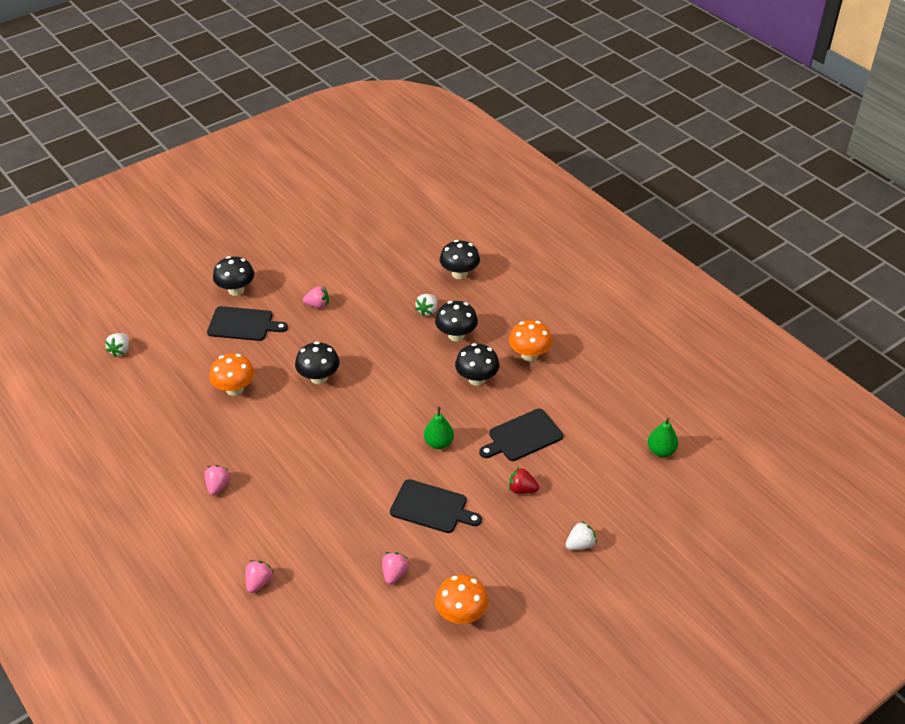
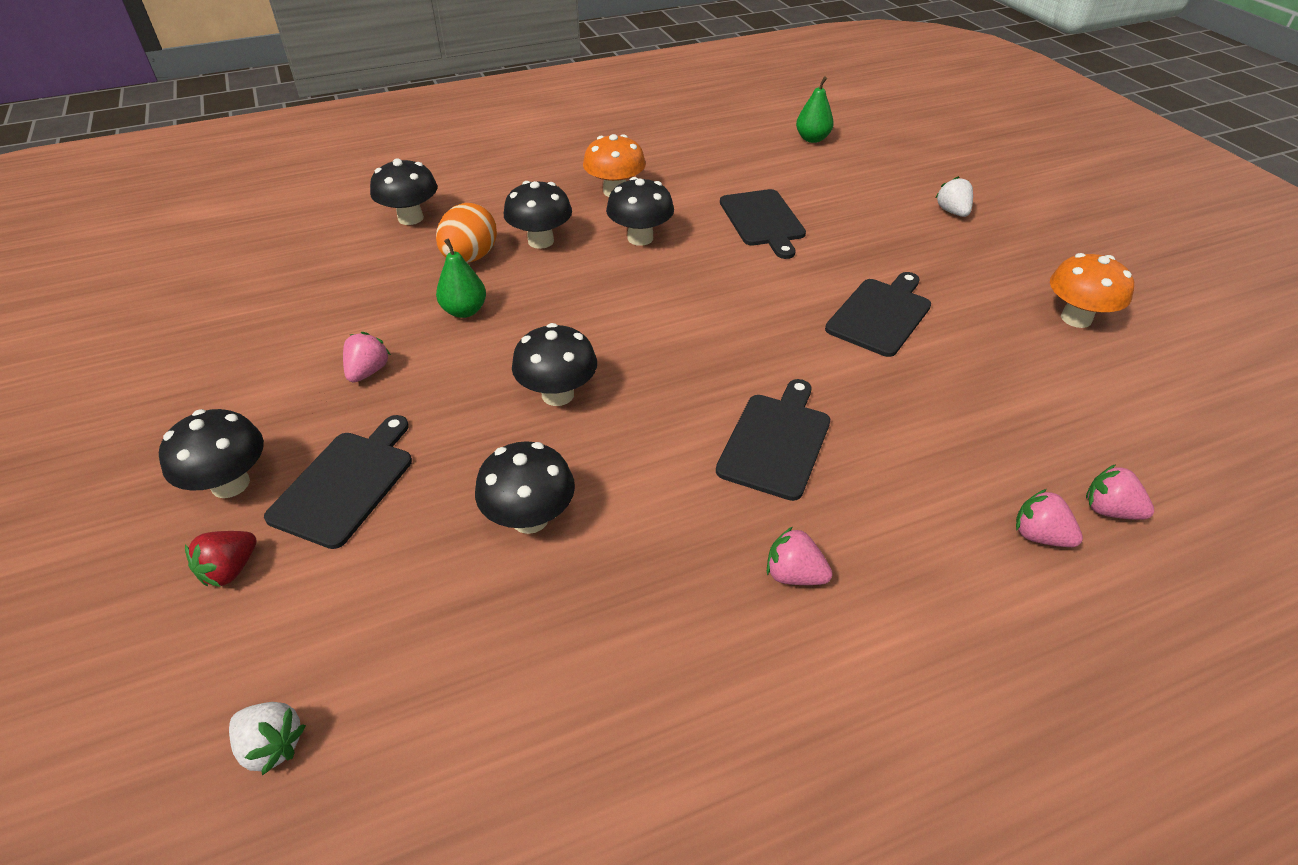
camera: 75 degrees left, 0 degrees up
(234, 389) = (530, 518): orange mushroom -> black mushroom
(304, 469) = (776, 442): none -> black cutting board
(394, 574) = (1008, 368): pink strawberry -> pink strawberry (1109, 510)
(427, 311) = (470, 258): white strawberry -> orange egg
(439, 443) = (755, 289): green pear -> green pear (464, 311)
(522, 489) = (857, 236): red strawberry -> red strawberry (230, 570)

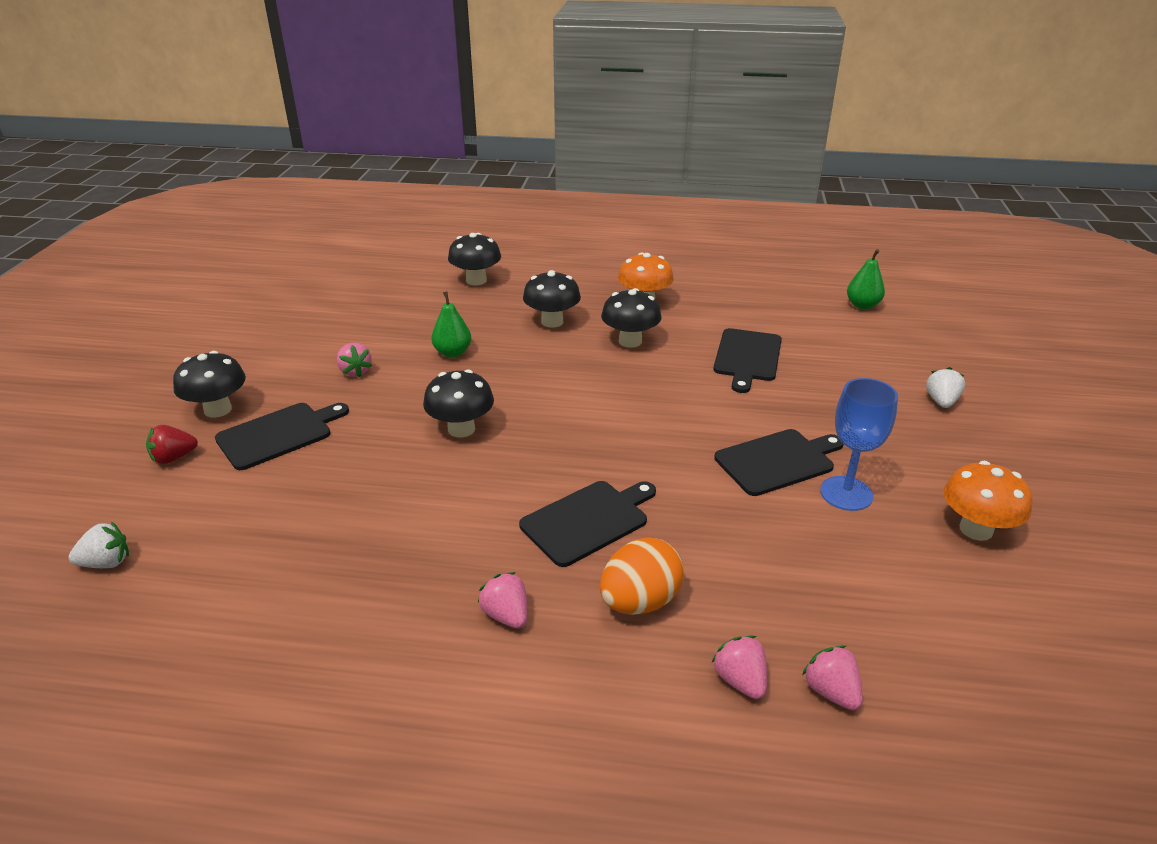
camera: 30 degrees right, 10 degrees down
(272, 745) = (106, 563): white strawberry -> white strawberry turned 75 degrees counterclockwise
(368, 372) = (355, 371): pink strawberry -> pink strawberry turned 105 degrees clockwise
(470, 258) = (491, 318): orange egg -> orange egg (640, 602)
(530, 518) = (365, 500): black mushroom -> none
(959, 324) = (846, 493): none -> blue goblet

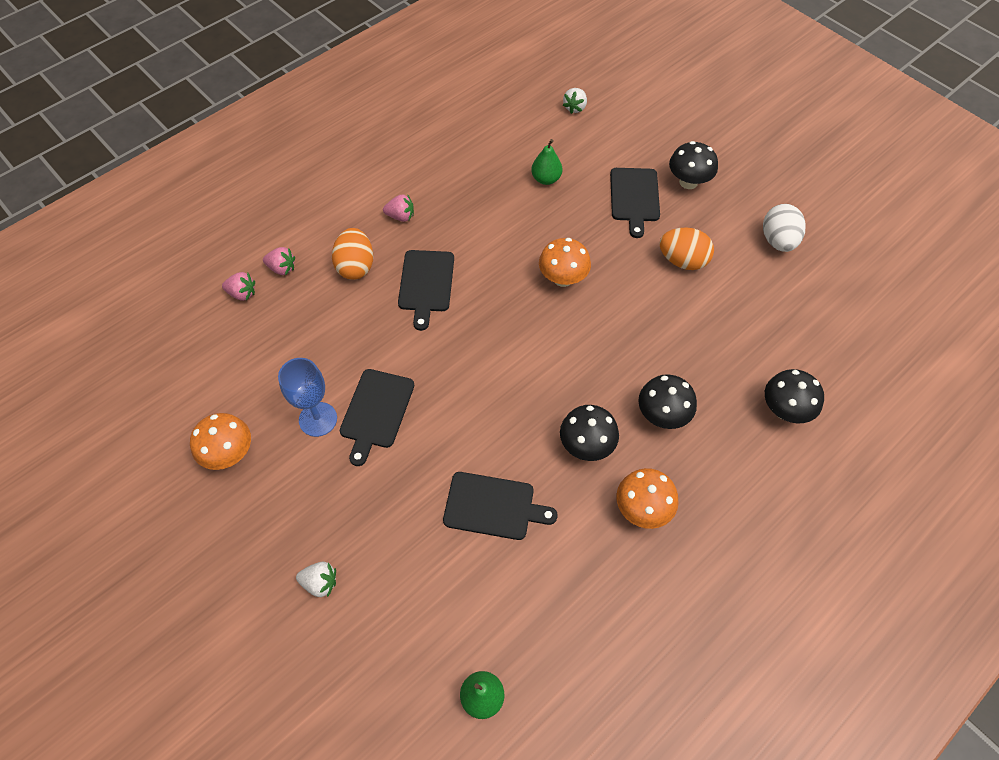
camera: 130 degrees right, 25 degrees up
(174, 458) = (648, 150): red strawberry -> none
(273, 334) = (778, 241): none -> white egg
(355, 371) = (682, 261): pink strawberry -> orange egg
(453, 353) = (664, 325): green pear -> green pear (546, 179)
(461, 429) = (563, 278): black mushroom -> orange mushroom
(747, 357) = (493, 506): black cutting board -> black cutting board turned 135 degrees clockwise
(941, 401) = (320, 583): white strawberry -> white strawberry turned 45 degrees counterclockwise

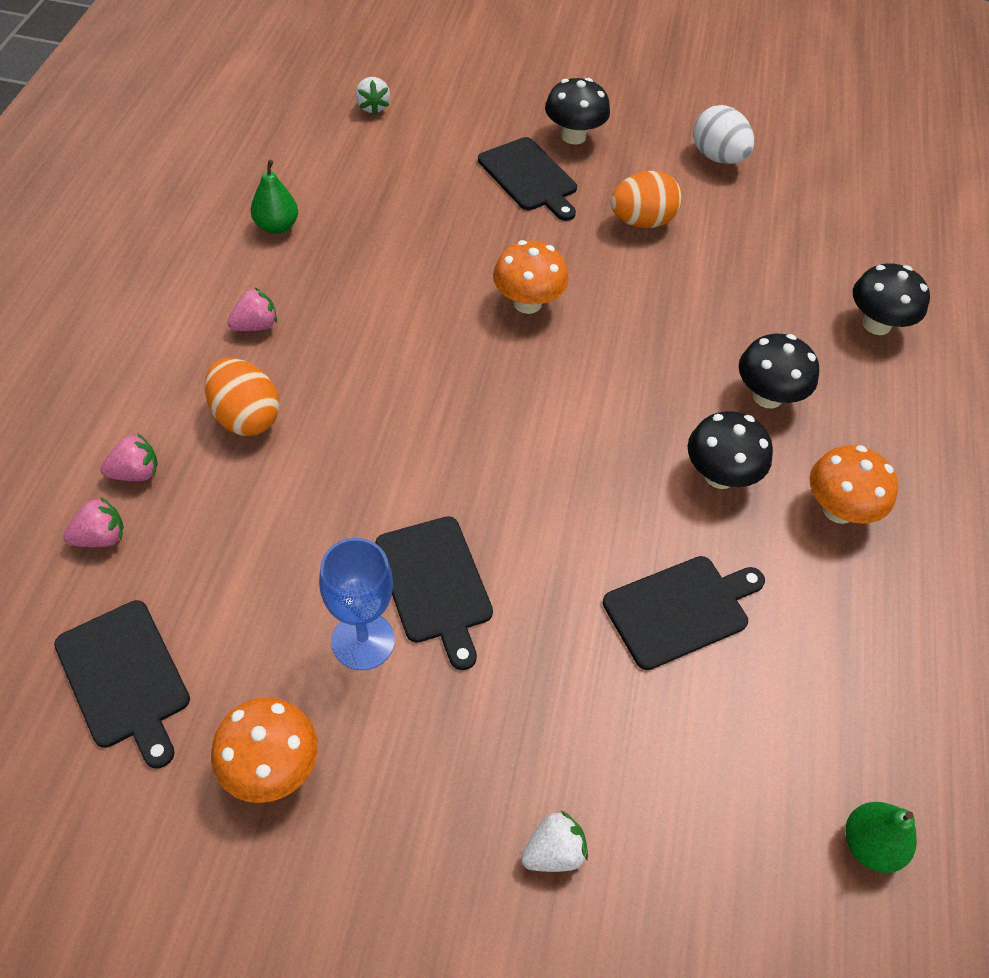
camera: 40 degrees left, 5 degrees down
(426, 284) = (363, 392): black cutting board -> black cutting board (124, 678)
(546, 179) = (408, 200): green pear -> green pear (276, 226)

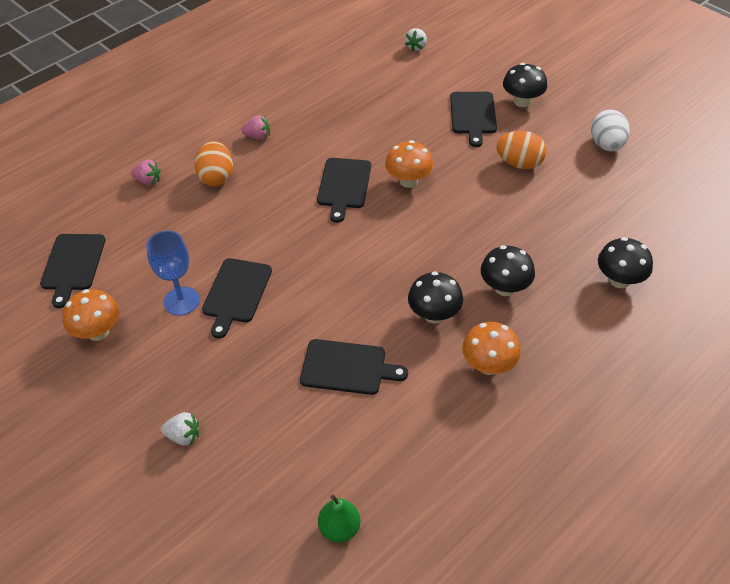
camera: 40 degrees right, 5 degrees down
(101, 537) = (111, 202): pink strawberry -> none
(276, 226) = (310, 92): green pear -> none
(447, 347) = (344, 186): none -> black cutting board

